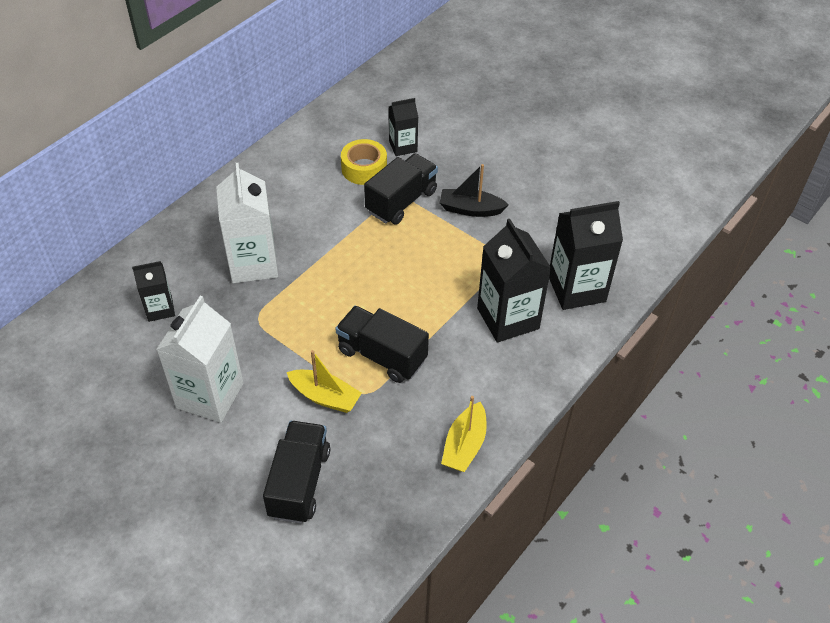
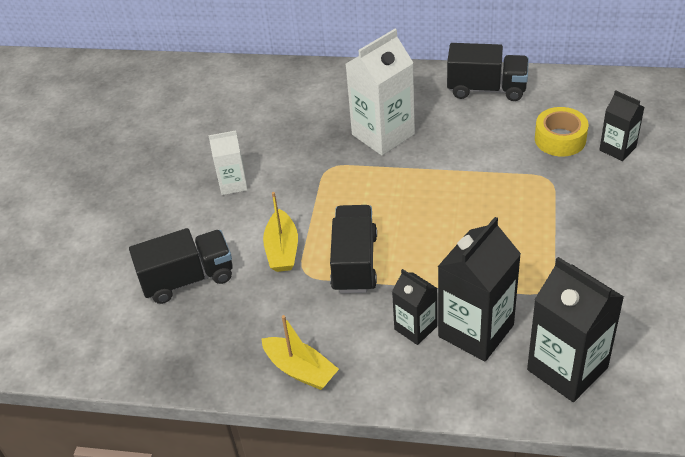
camera: 65 degrees right, 5 degrees down
(160, 309) = (292, 112): black carton -> black carton (415, 328)
(210, 395) = (233, 184): white carton -> white carton, size x0.56
(401, 201) = (546, 183): black truck -> black truck (486, 89)
(464, 445) = (300, 370): yellow boat -> yellow boat turned 135 degrees counterclockwise
(470, 209) = (589, 235): black boat -> none

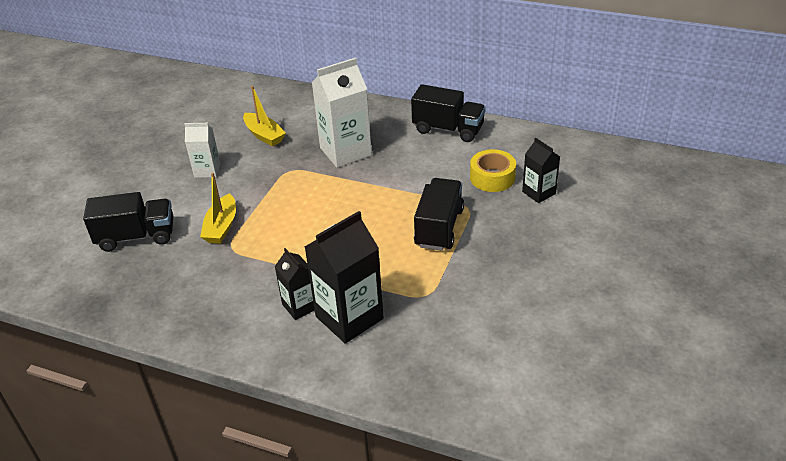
camera: 10 degrees right, 5 degrees down
(300, 370) = (190, 322): yellow boat -> yellow boat (264, 135)
(354, 263) = (274, 246): black truck -> black truck (439, 227)
(567, 368) = (413, 362): black carton -> none

